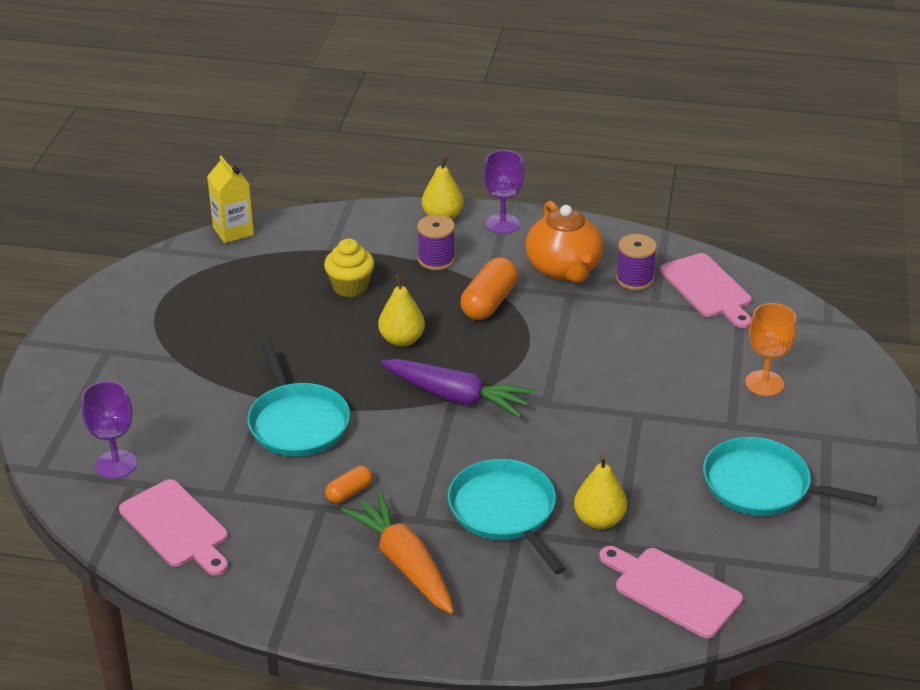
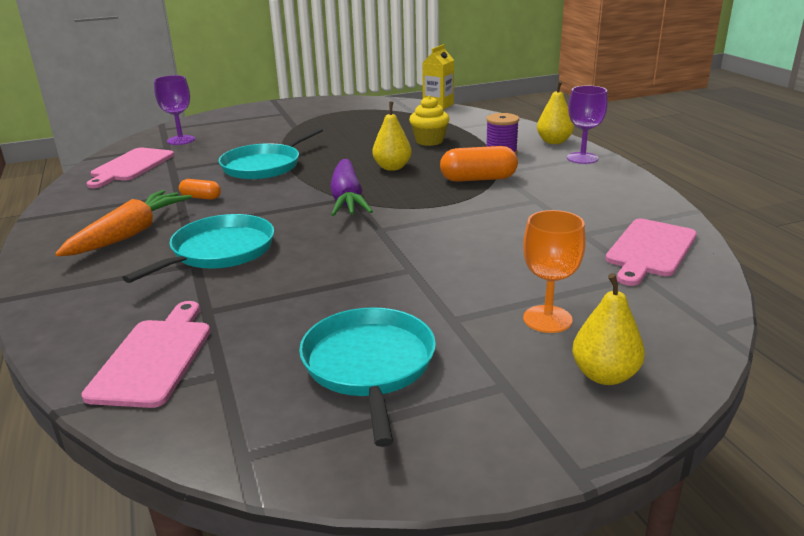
camera: 60 degrees right, 10 degrees down
(564, 269) = (566, 190): orange teapot -> none
(599, 520) = (238, 292): yellow pear -> yellow pear (604, 375)
(634, 279) = (603, 217): purple spool -> none

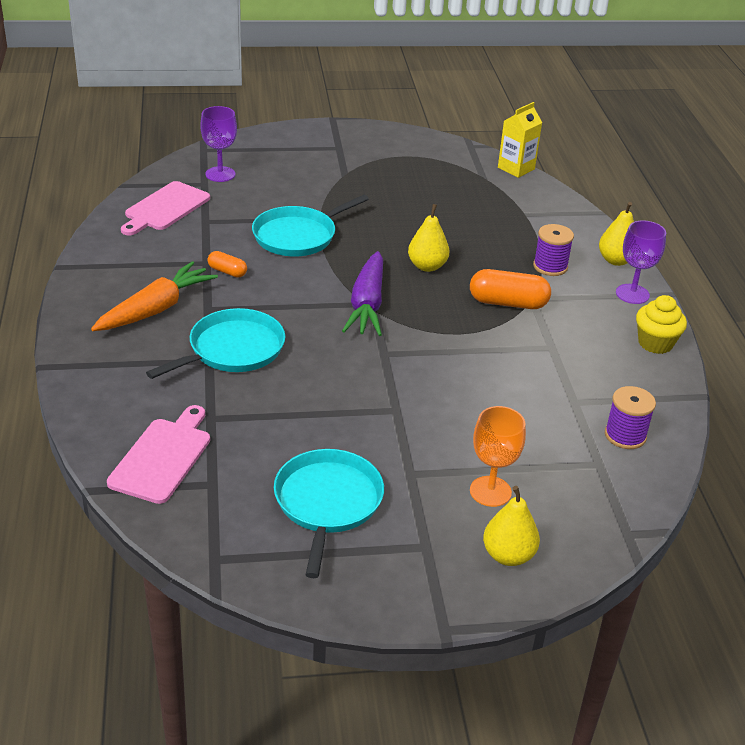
camera: 10 degrees right, 10 degrees up
(429, 141) = (481, 231): yellow cupcake -> yellow cupcake (655, 343)
(649, 250) = (625, 435): pink cutting board -> purple spool

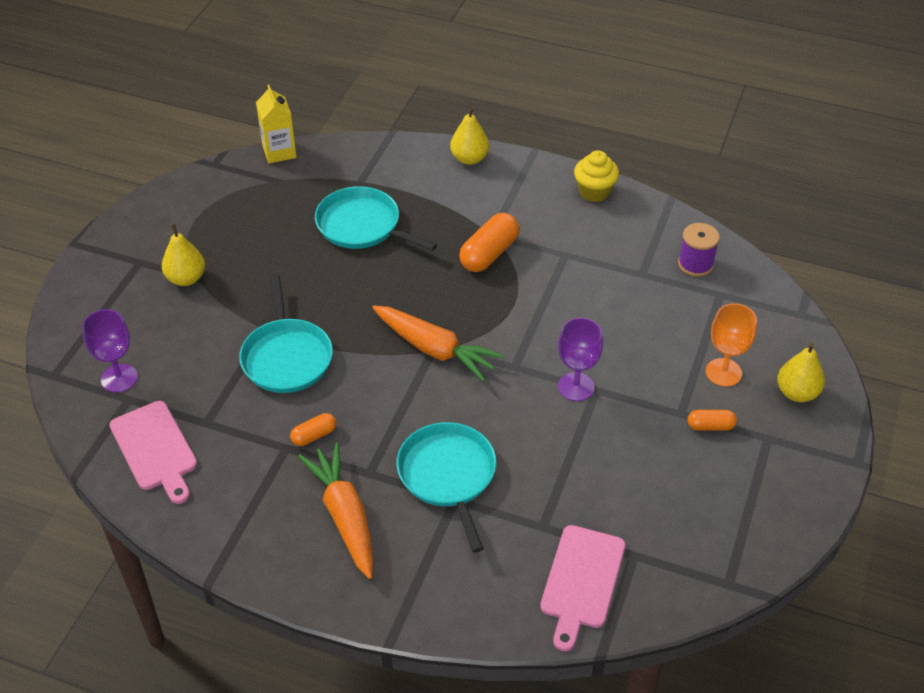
camera: 60 degrees left, 10 degrees up
(163, 457) = (581, 581): pink cutting board -> pink cutting board turned 120 degrees counterclockwise
(327, 503) = (693, 482): turquoise pan -> turquoise pan (362, 226)
(367, 305) = (435, 350): purple carrot -> orange carrot
(409, 499) = (710, 426): none -> orange capsule
(427, 266) = (400, 283): yellow pear -> yellow pear (186, 278)
(550, 266) = (452, 203): purple spool -> none
(632, 294) = (522, 172): purple goblet -> purple goblet (576, 387)

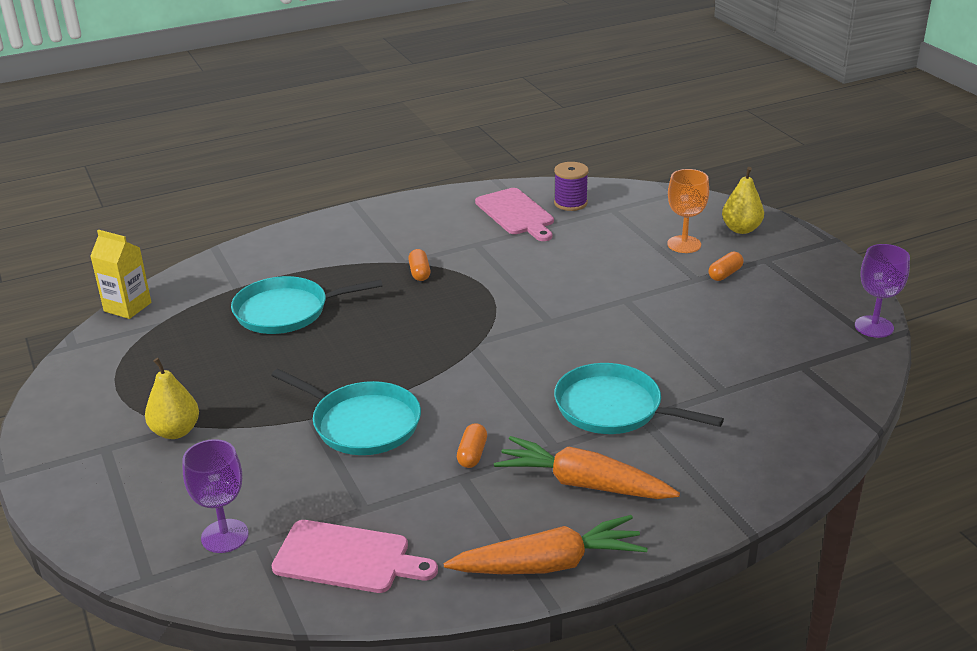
camera: 45 degrees left, 15 degrees down
(435, 350) = (476, 346): orange carrot -> orange carrot (549, 564)
(469, 158) = (309, 230): yellow pear -> none
(489, 254) = (419, 273): orange capsule -> orange capsule, size x0.55
(576, 387) = (609, 306): purple goblet -> purple goblet (874, 327)
(581, 581) = (799, 401): pink cutting board -> pink cutting board (516, 214)
(594, 192) = (437, 202): yellow cupcake -> none

